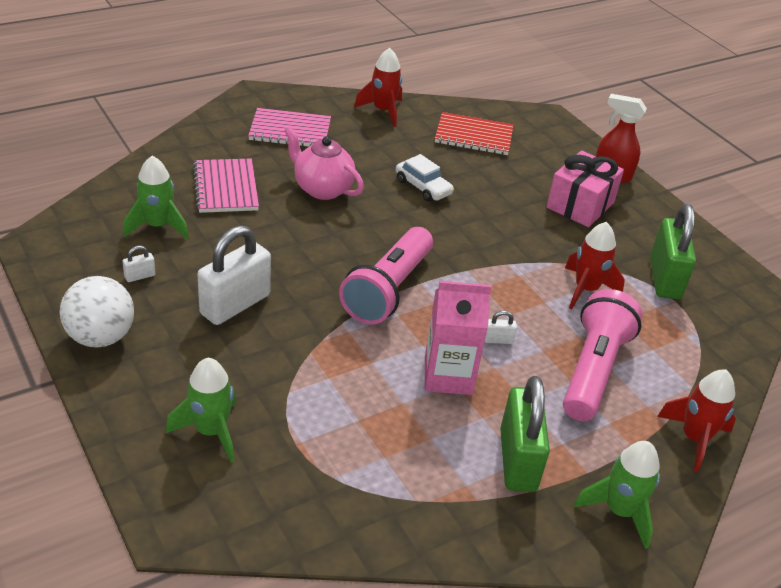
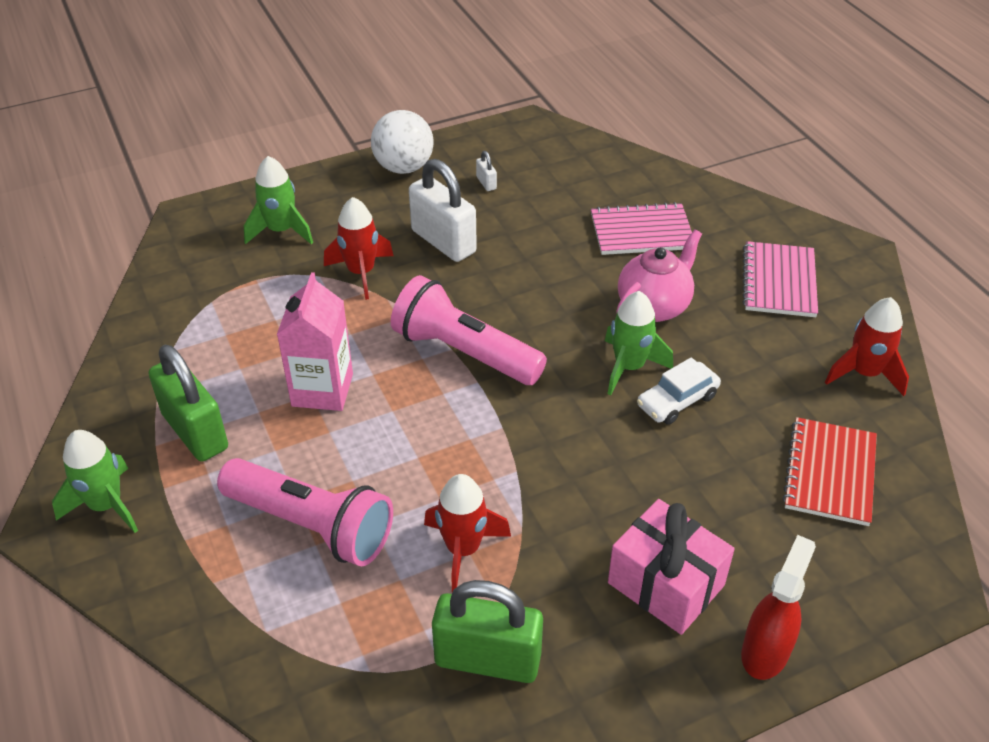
camera: 100 degrees right, 5 degrees up
(157, 226) = (565, 189): green rocket -> green rocket (629, 367)
(498, 340) = (373, 440): white padlock -> none
(518, 460) = (195, 431): green padlock -> green padlock turned 45 degrees clockwise
(694, 438) = (181, 607): red rocket -> red rocket (361, 273)

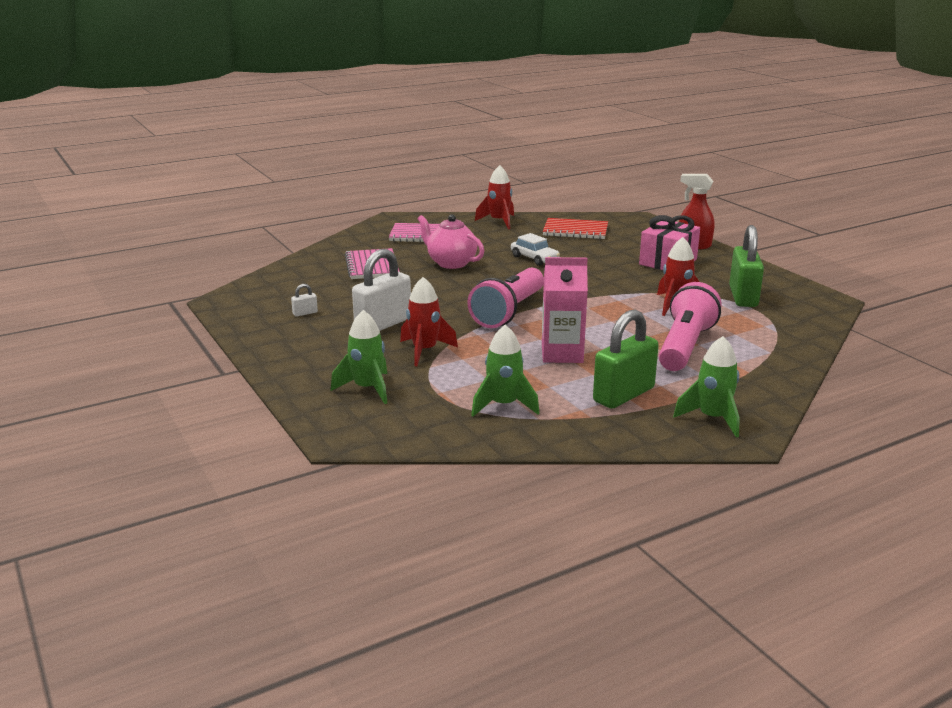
camera: 95 degrees left, 20 degrees down
(404, 167) = (275, 345): white ball -> none
(629, 367) = (509, 269): green rocket -> green rocket (503, 405)

